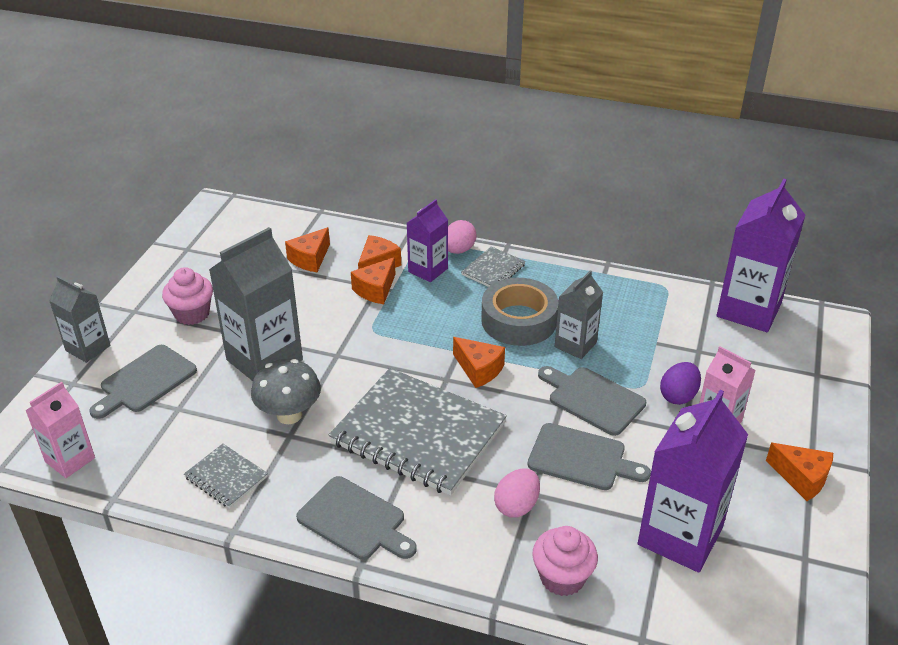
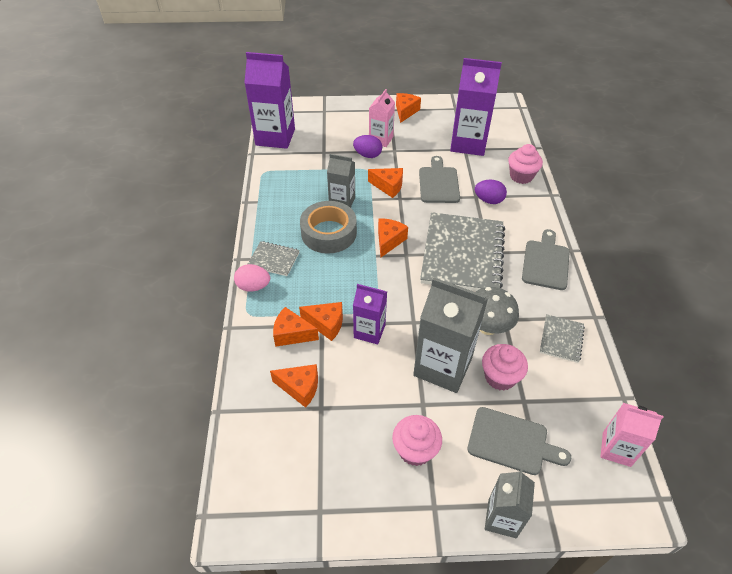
camera: 110 degrees left, 10 degrees up
(219, 400) = (500, 377): none -> pink cupcake
(428, 270) = (288, 298): purple carton -> purple carton (369, 331)
(516, 506) = (488, 200): pink egg -> purple egg
(593, 399) = (388, 186): grey cutting board -> orange cheese

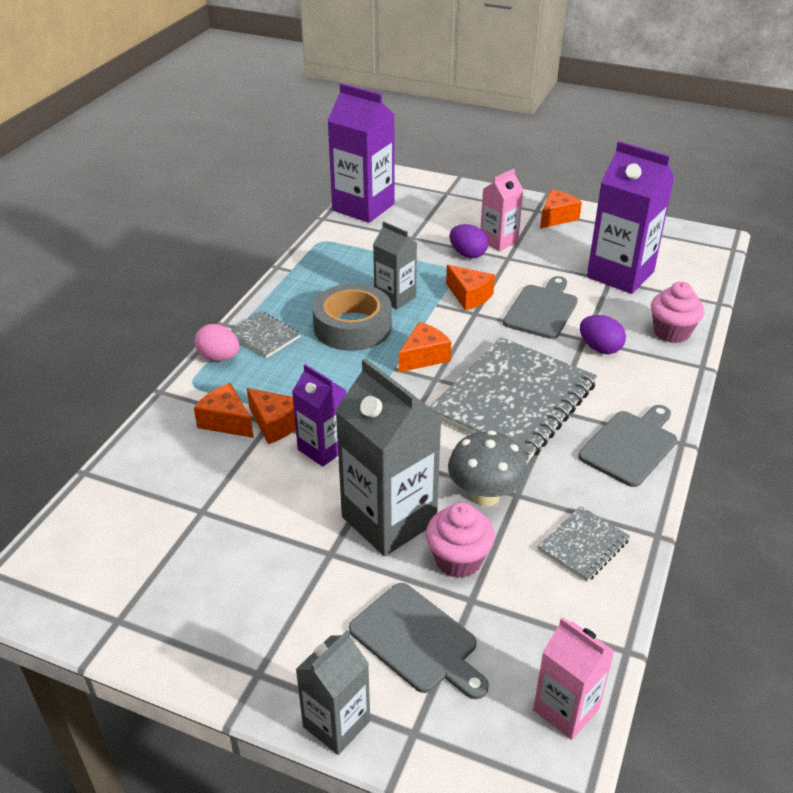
camera: 25 degrees right, 10 degrees down
(300, 388) = (193, 481): orange cheese -> none
(415, 450) = (281, 600): pink cupcake -> none

